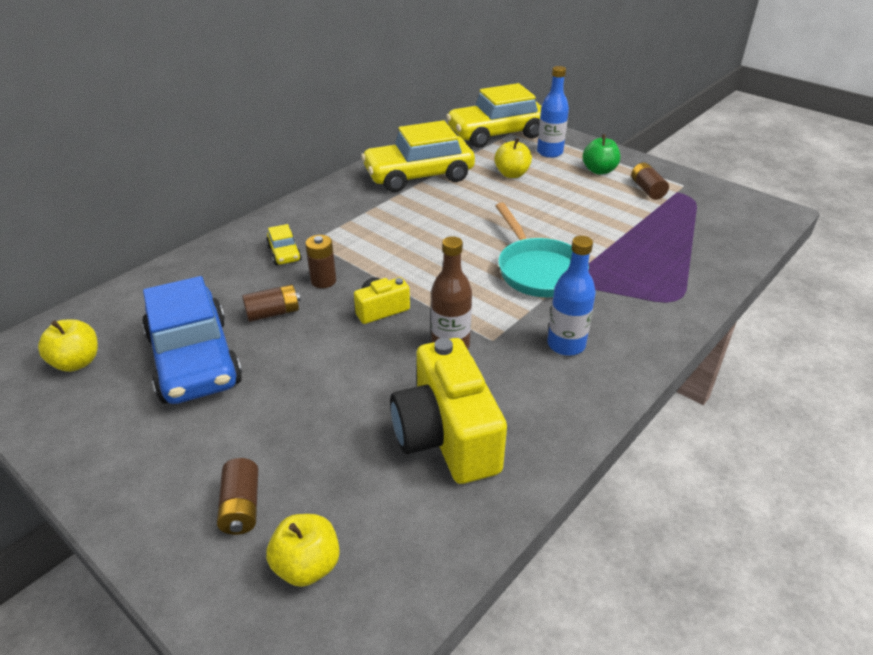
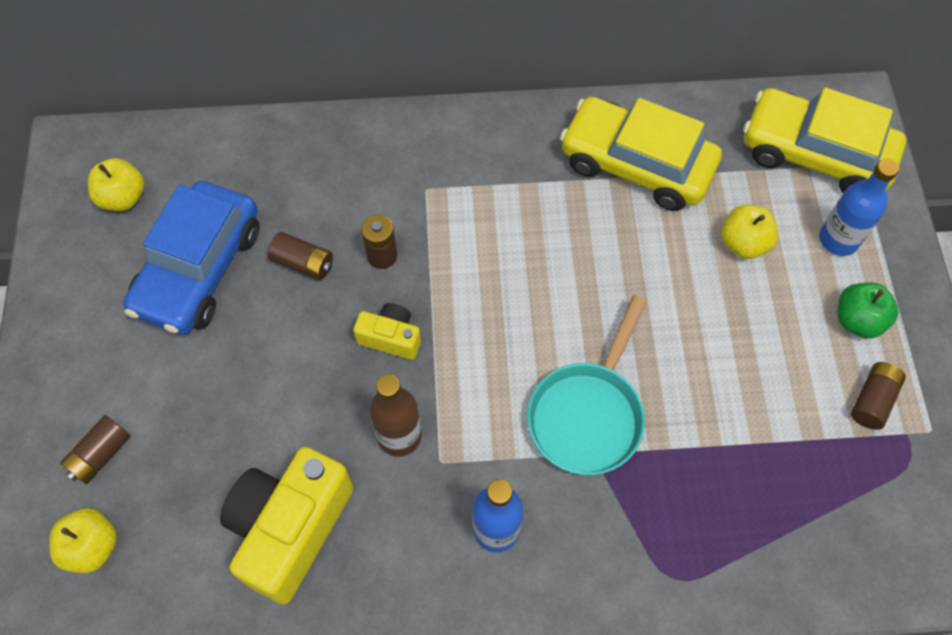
camera: 45 degrees right, 25 degrees up
(284, 253) = (386, 187): yellow car -> none

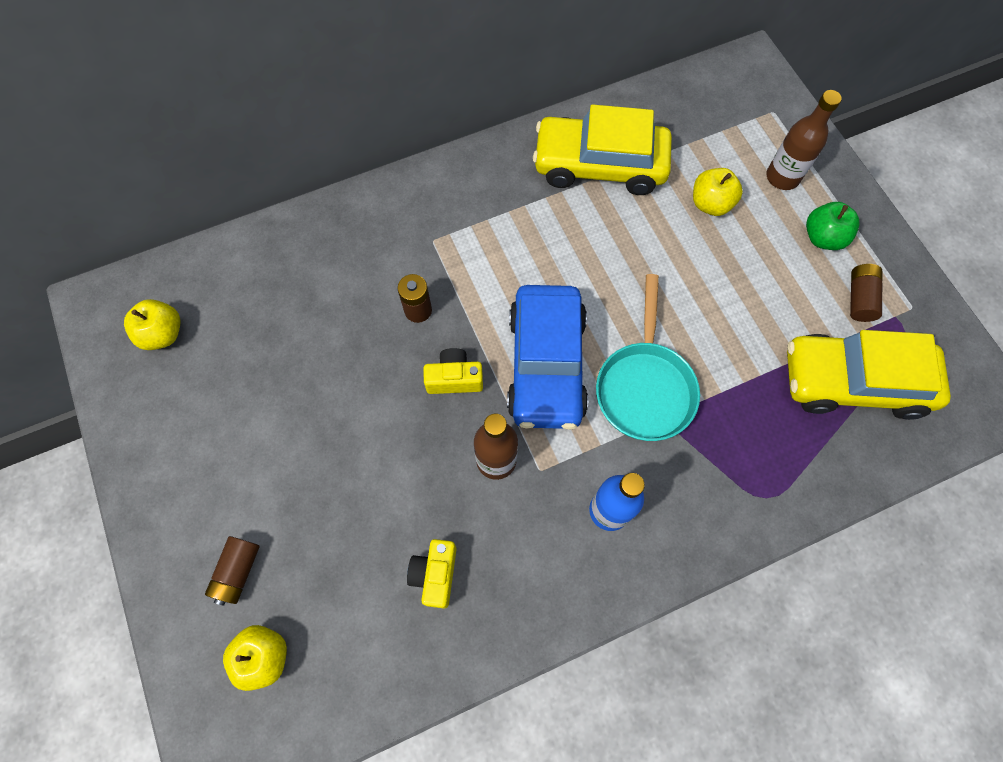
camera: 20 degrees left, 5 degrees up
(199, 269) = (260, 375): blue car -> blue car (546, 365)
(290, 529) = (435, 574): yellow camera -> yellow camera, size x0.50
(303, 263) = (352, 339): brown battery -> none
(815, 154) = (737, 113): yellow car -> yellow car (853, 382)
(838, 239) = (782, 177): blue bottle -> brown bottle

